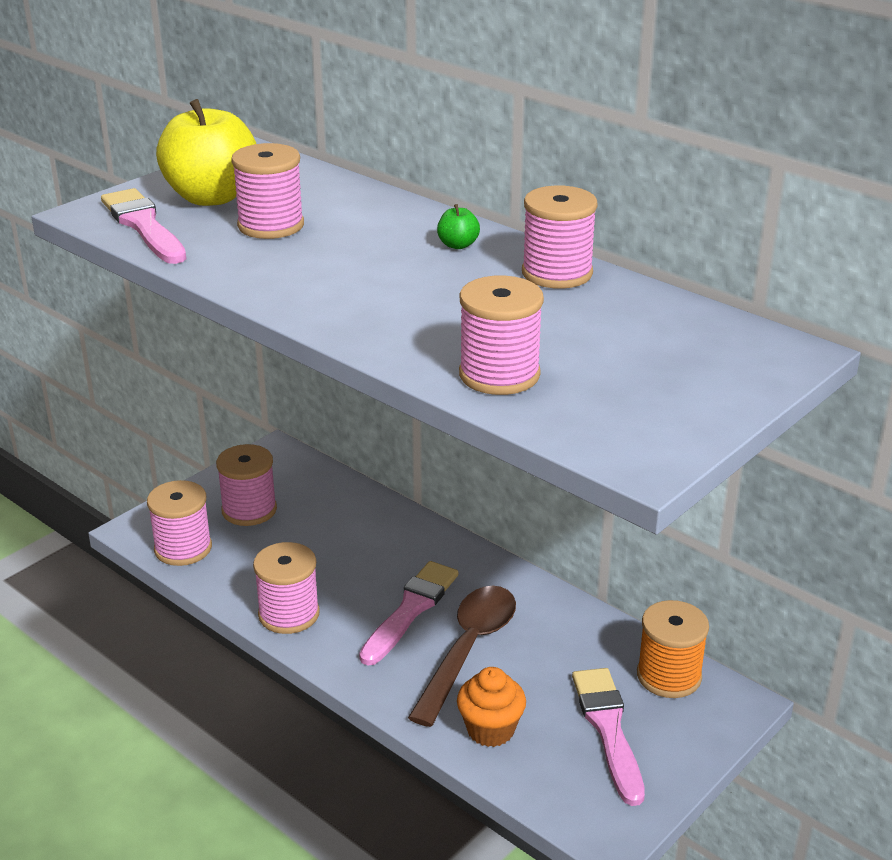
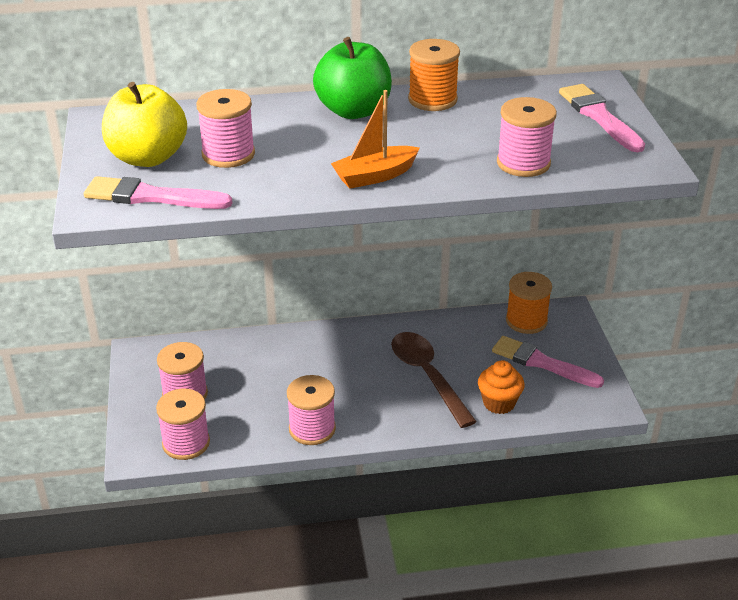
camera: 50 degrees left, 5 degrees up
(337, 306) = (375, 176): none -> orange boat
(411, 610) = (368, 379): pink brush -> pink brush (599, 116)
(458, 245) = (353, 111): green apple -> green apple, size x2.49
(557, 273) = (432, 100): pink spool -> orange spool

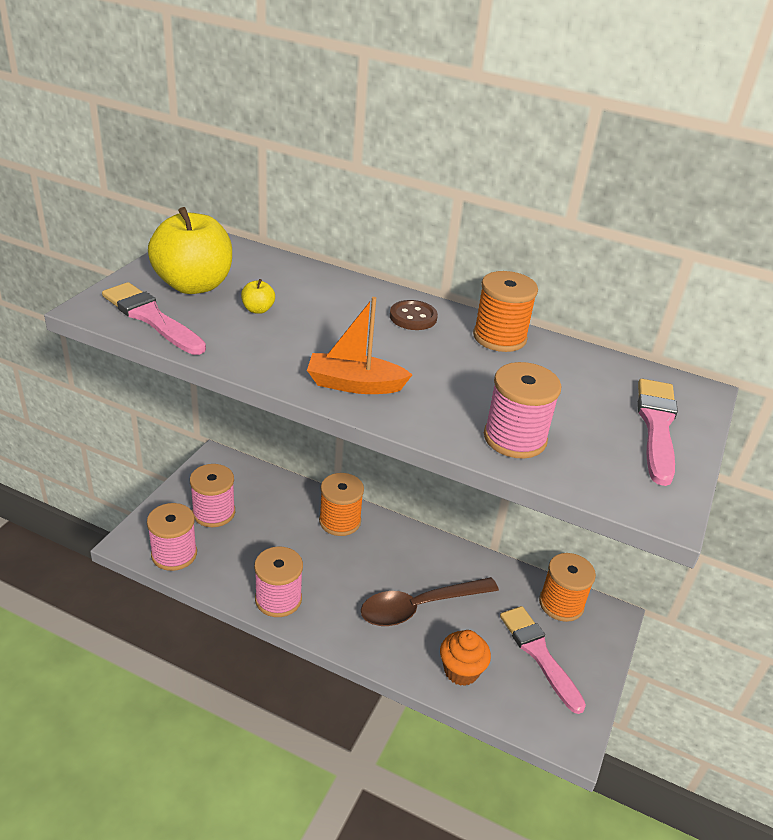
camera: 30 degrees right, 0 degrees up
(228, 154) = (258, 309): pink spool -> yellow apple
(301, 347) = (340, 521): none -> orange spool
(353, 111) = (413, 317): green apple -> brown button
(427, 376) = (420, 607): brown spoon -> brown spoon turned 120 degrees counterclockwise

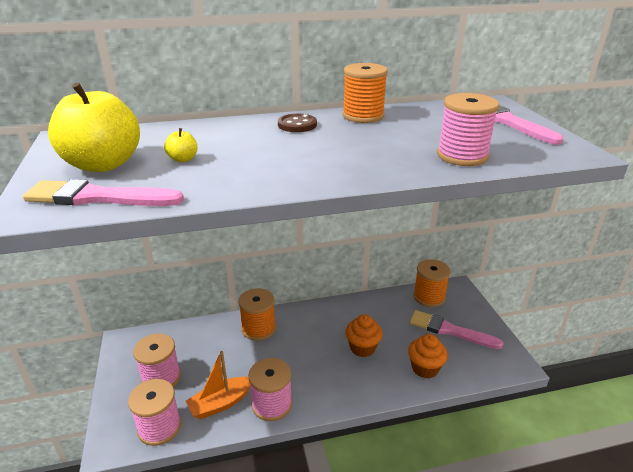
camera: 35 degrees left, 5 degrees down
(354, 384) = (326, 171): orange boat -> orange boat (221, 403)
(420, 607) = (362, 348): brown spoon -> orange cupcake

